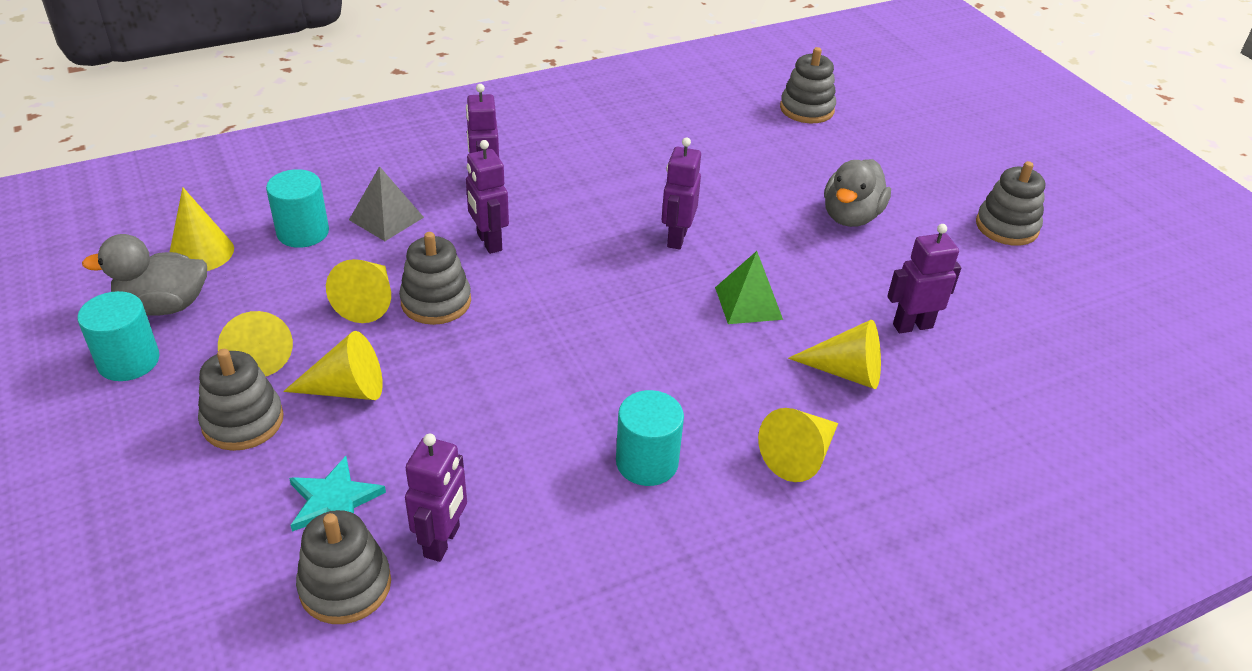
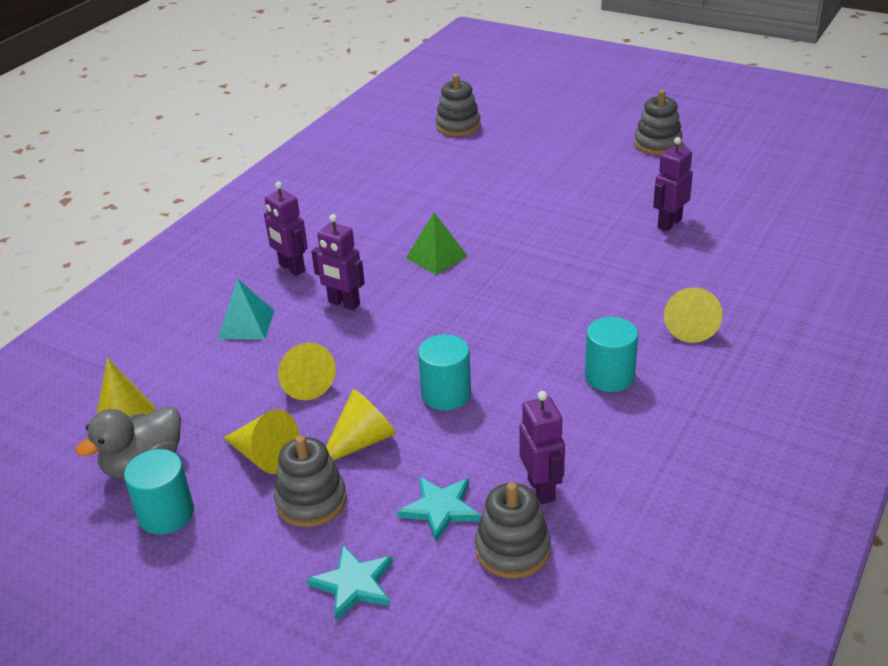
camera: 30 degrees left, 5 degrees down
(183, 525) = (354, 584): none -> turquoise star
(303, 232) = (192, 364): turquoise cylinder -> turquoise cylinder (446, 394)
(386, 218) = (246, 324): grey pyramid -> turquoise pyramid
(436, 302) = (354, 357): grey stacking toy -> none
(676, 238) = (469, 241): purple robot -> none
(748, 303) = (560, 257): green pyramid -> green pyramid (436, 257)
(846, 372) = (662, 267): yellow cone -> none
(851, 216) = (562, 178): grey duck -> none

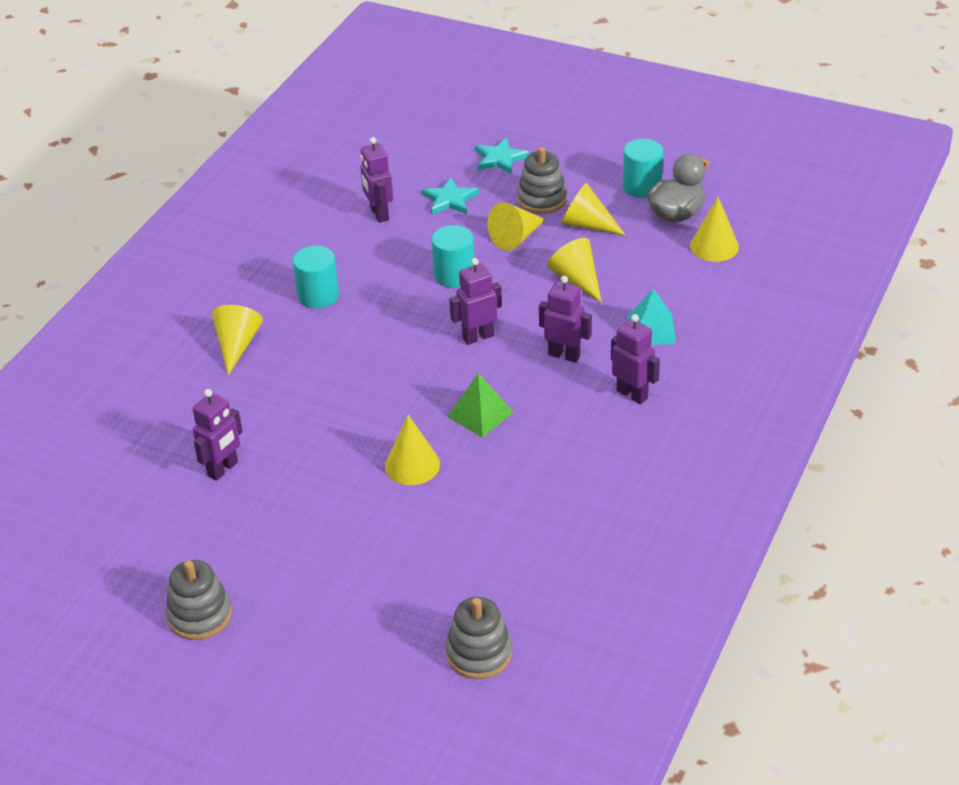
camera: 175 degrees right, 5 degrees up
(428, 324) = (478, 337): none -> purple robot
(501, 222) = (412, 465): none -> yellow cone
(512, 549) = (400, 180): grey stacking toy -> none

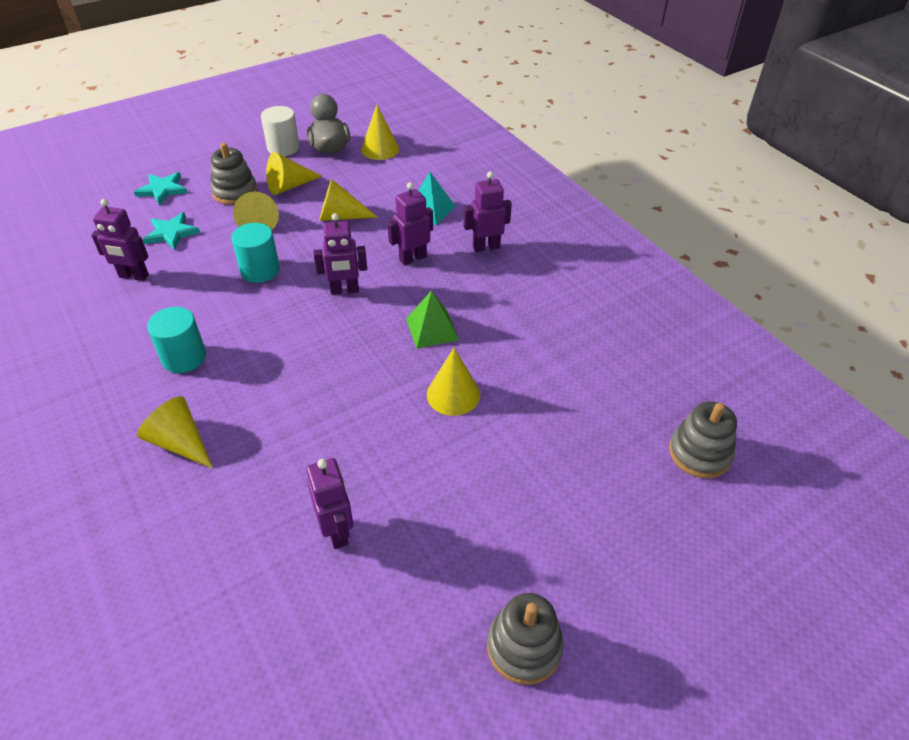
camera: 60 degrees left, 5 degrees up
(478, 337) = (344, 290): purple robot -> purple robot turned 105 degrees counterclockwise
(642, 186) = (283, 148): turquoise cylinder -> white cylinder

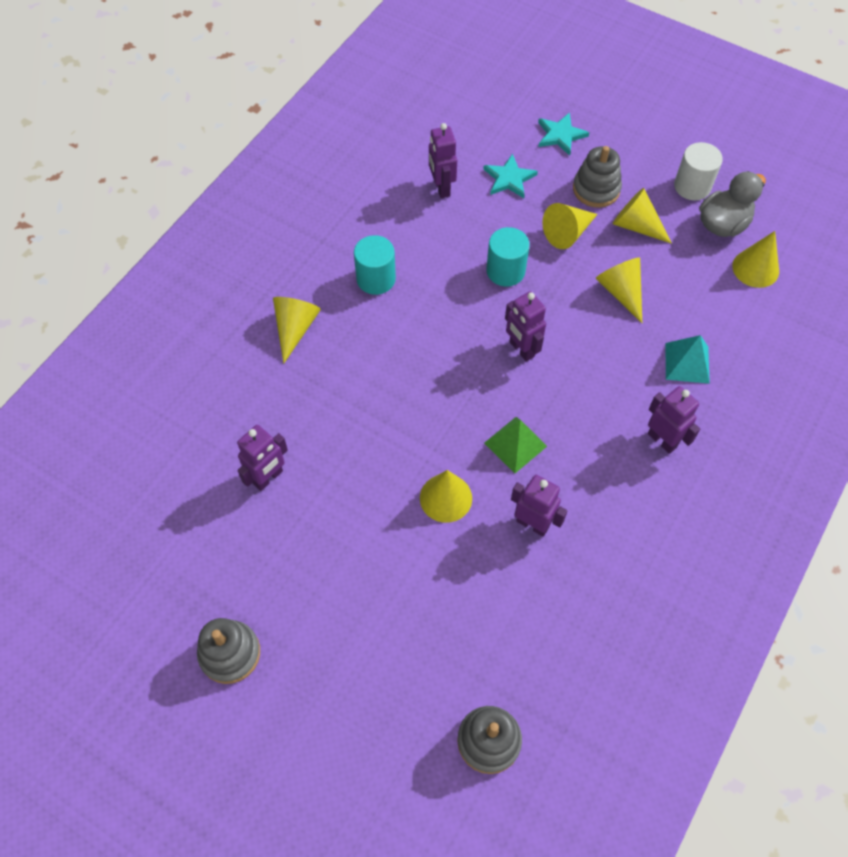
camera: 65 degrees right, 15 degrees up
(412, 258) = (601, 383): purple robot -> purple robot (532, 524)

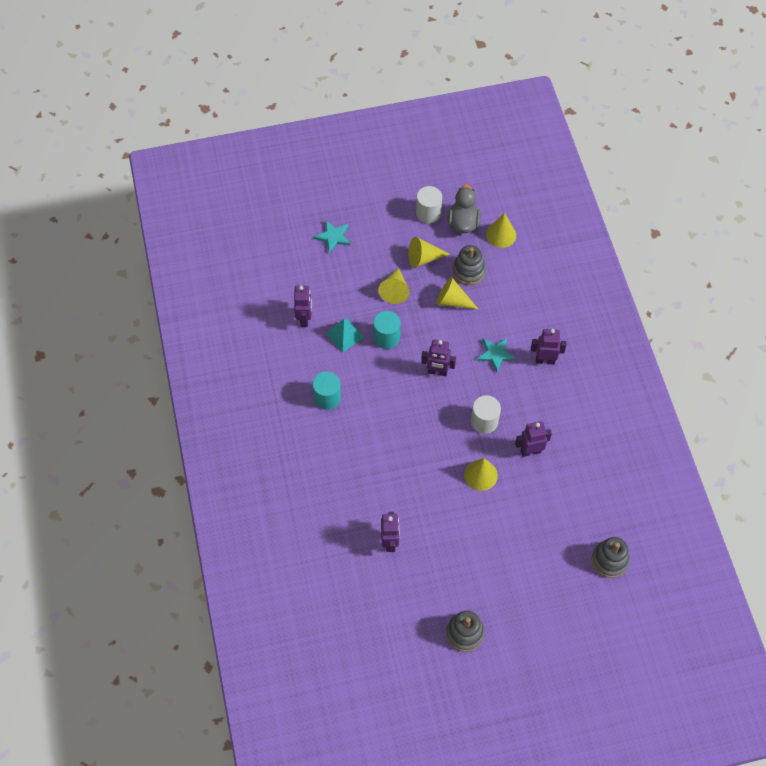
camera: 45 degrees left, 0 degrees up
(295, 328) = (316, 459): yellow cone -> none
(441, 188) = (304, 319): purple robot -> purple robot turned 120 degrees counterclockwise
(509, 178) = (333, 284): turquoise star -> turquoise star (495, 354)
(515, 444) = (484, 421): green pyramid -> white cylinder
(596, 189) = (383, 254): grey stacking toy -> grey stacking toy (468, 271)
(687, 363) = (518, 312): turquoise pyramid -> turquoise pyramid (345, 335)

